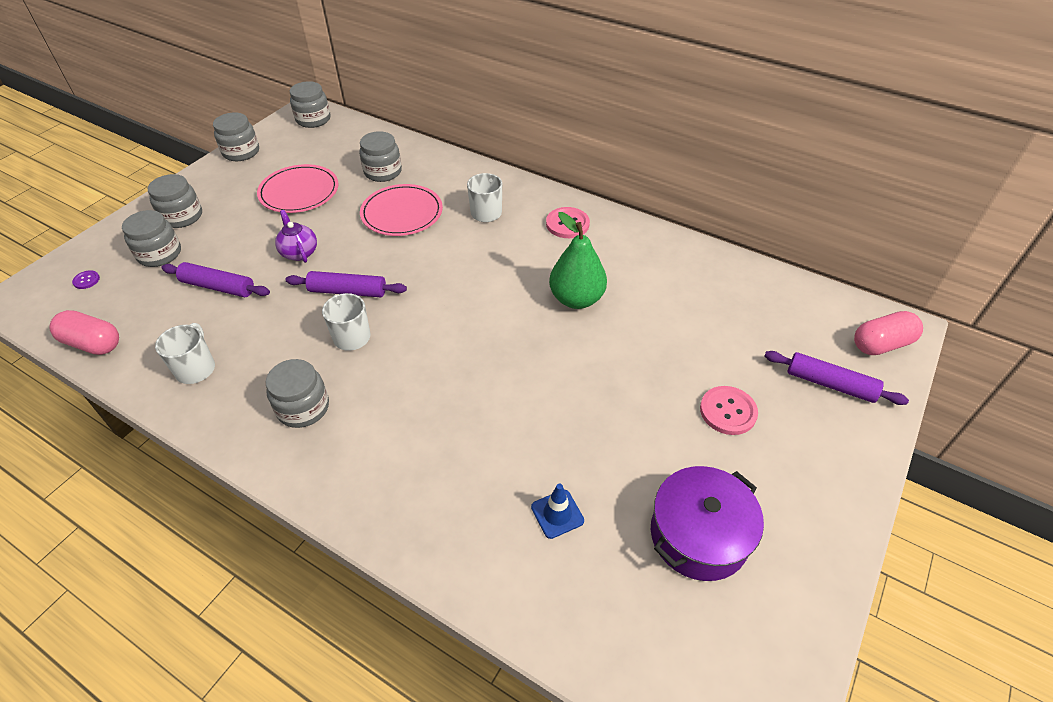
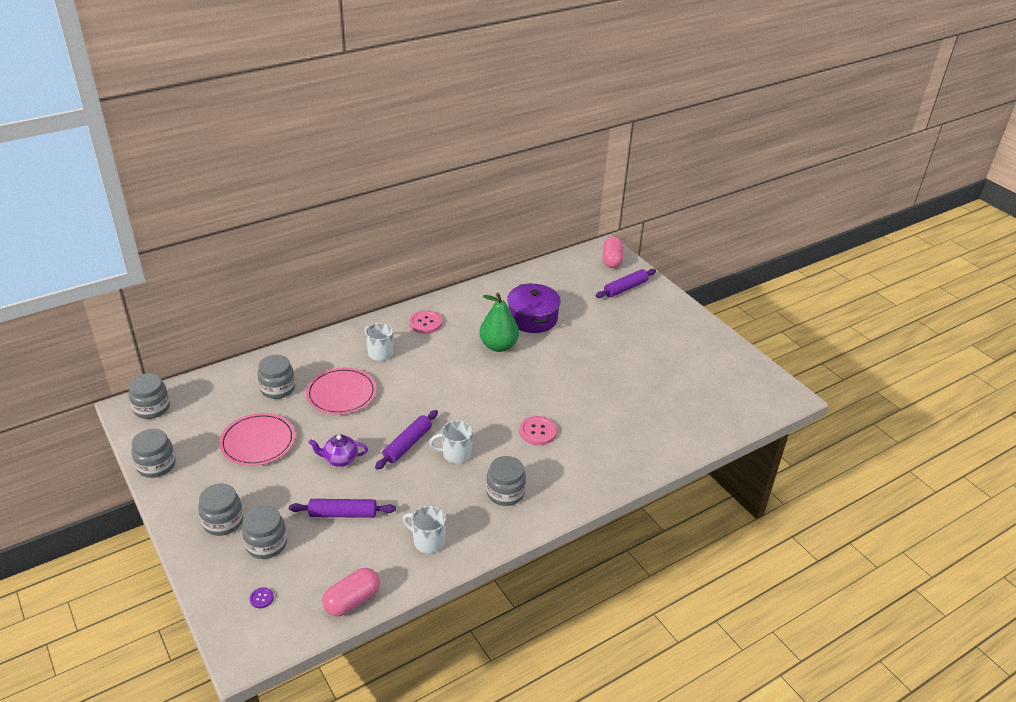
camera: 65 degrees left, 10 degrees down
(218, 287) = (343, 514): purple rolling pin -> purple rolling pin turned 45 degrees clockwise
(557, 514) = (647, 411): blue traffic cone -> none
(699, 535) = (685, 369): purple pot -> purple pot (532, 318)
(728, 411) = (620, 328): pink button -> pink button (537, 431)

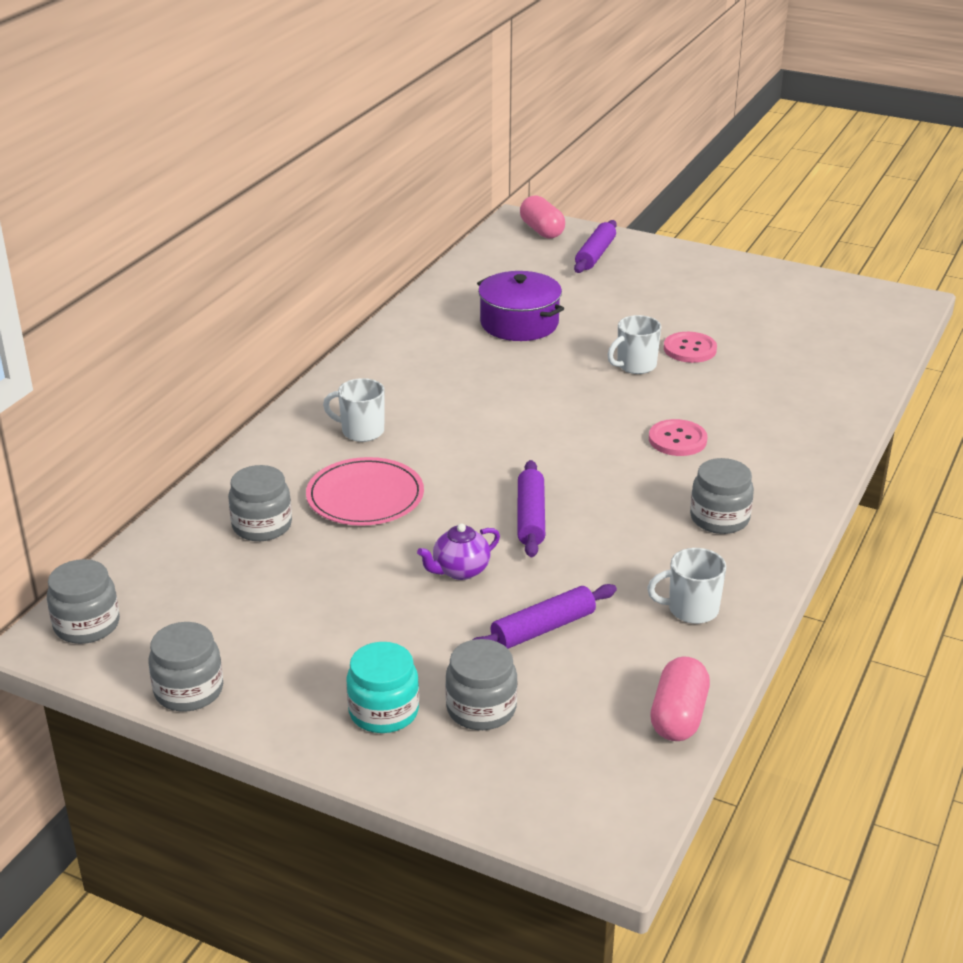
camera: 30 degrees left, 5 degrees down
(223, 521) = (383, 711): grey jar -> turquoise jar
(258, 442) = (313, 598): pink plate -> none
(261, 598) = (554, 772): purple button -> none
(425, 323) = (382, 376): pink button -> pink button (690, 349)
(456, 454) = (607, 503): white mug -> white mug (635, 366)
(498, 346) = (513, 367): green pear -> none

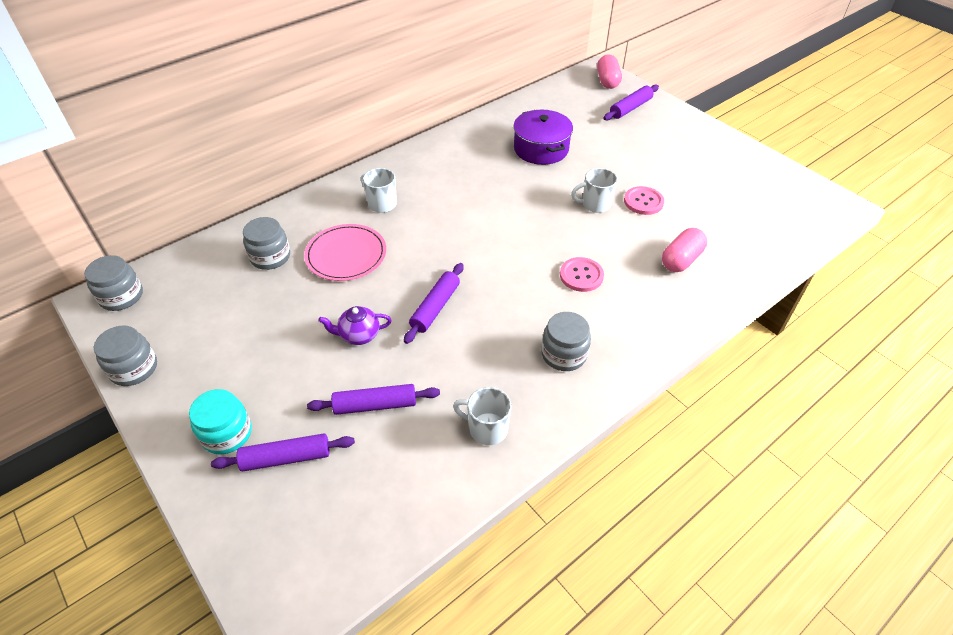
camera: 25 degrees right, 15 degrees up
(481, 709) = (286, 458): grey jar -> purple rolling pin
(678, 716) = (409, 523): pink capsule -> pink capsule (681, 260)

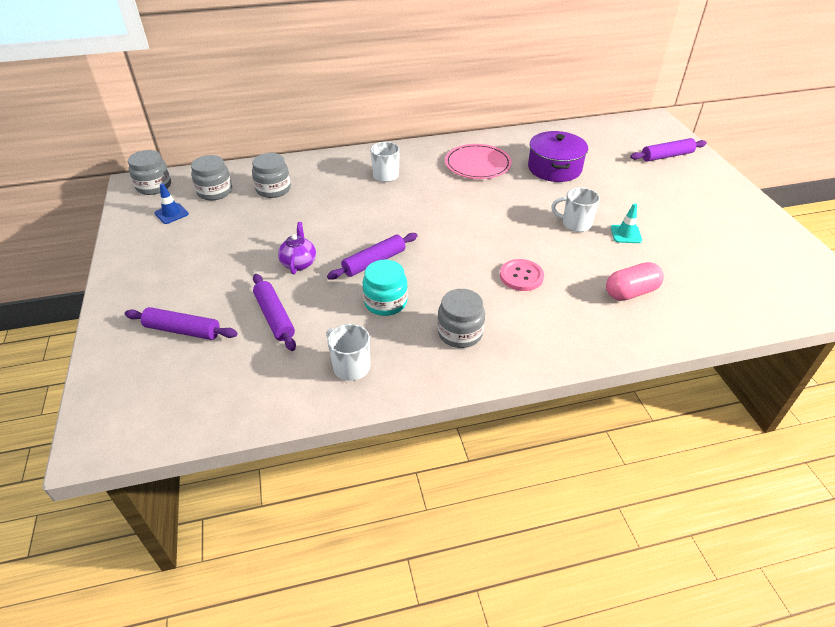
camera: 25 degrees right, 5 degrees down
(134, 368) = (127, 235): grey jar -> grey jar (215, 192)
(170, 324) = (171, 213): none -> blue traffic cone
(227, 433) = (155, 299): turquoise jar -> turquoise jar (385, 302)
(346, 255) = (331, 204): pink plate -> pink plate (477, 164)
(359, 335) = (299, 263): purple teapot -> purple teapot turned 75 degrees clockwise
(375, 405) = (275, 317): purple rolling pin -> purple rolling pin turned 45 degrees clockwise
(607, 81) = (658, 130): pink capsule -> none
(643, 202) = (626, 234): pink button -> turquoise traffic cone

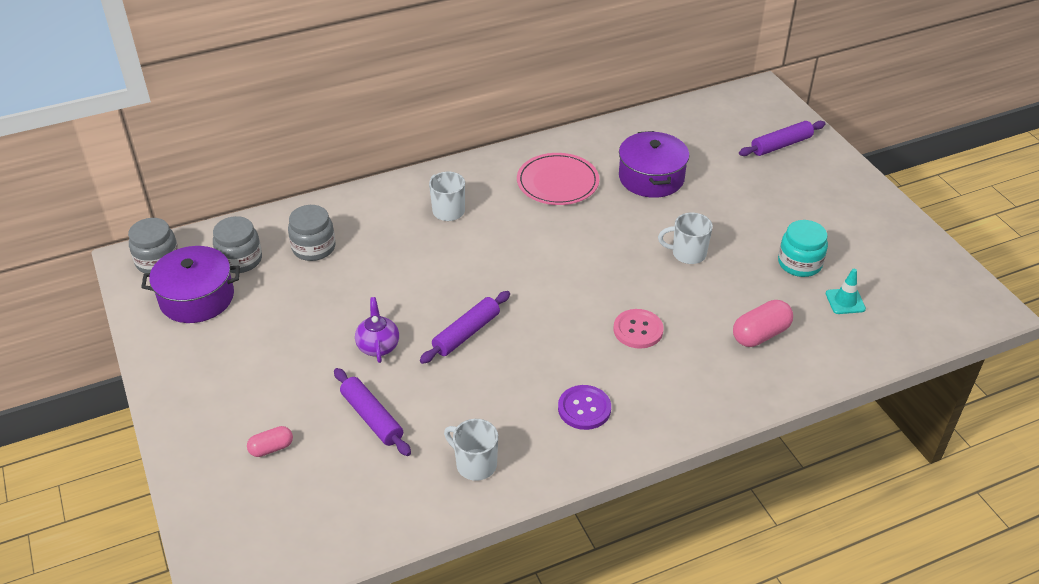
camera: 10 degrees left, 0 degrees up
(171, 213) = (197, 298): blue traffic cone -> purple pot
(183, 330) = (271, 448): purple rolling pin -> pink capsule
(385, 302) = (493, 383): turquoise jar -> turquoise jar (799, 263)
(460, 333) = (584, 408): grey jar -> purple button
(626, 234) = (746, 260): turquoise traffic cone -> turquoise traffic cone (845, 301)

